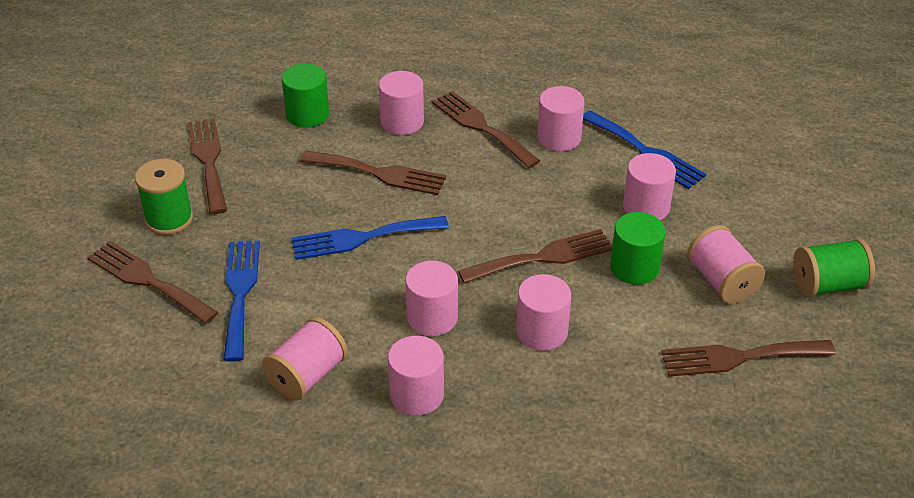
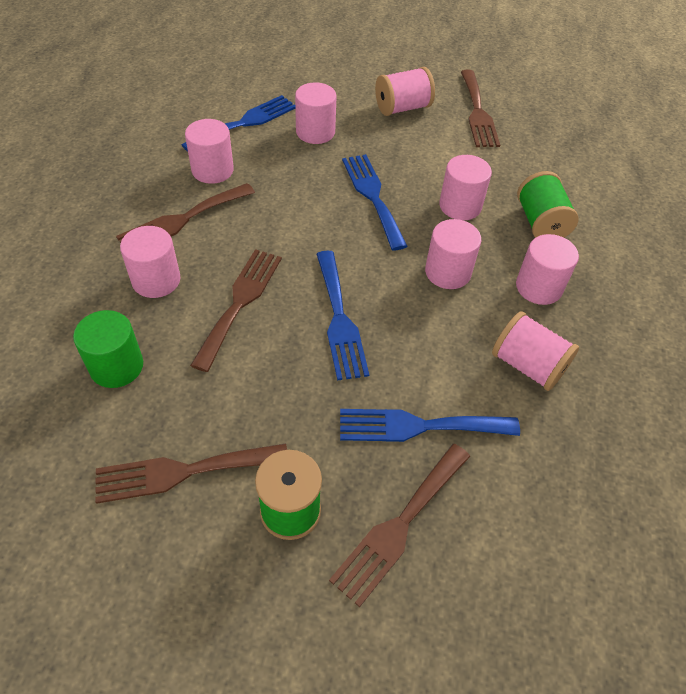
camera: 90 degrees left, 10 degrees up
(543, 257) = (373, 196): brown fork -> blue fork
(634, 268) = (387, 148): green cylinder -> none
(828, 285) = (406, 64): green spool -> green spool (540, 223)

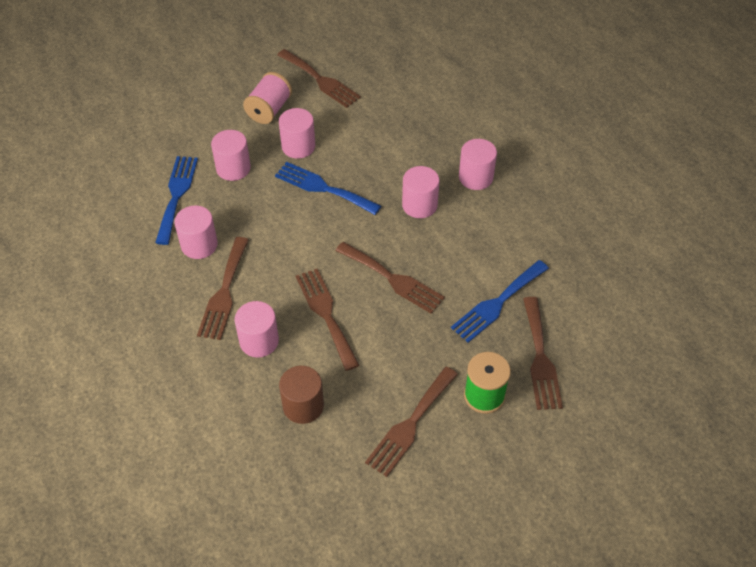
camera: 40 degrees left, 0 degrees up
(116, 366) = (303, 406): green cylinder -> brown cylinder
(339, 319) = (393, 279): blue fork -> brown fork
(460, 206) = (381, 156): pink cylinder -> pink cylinder (298, 146)
(527, 365) = (515, 228): pink spool -> none
(540, 223) = (436, 135): green spool -> none

